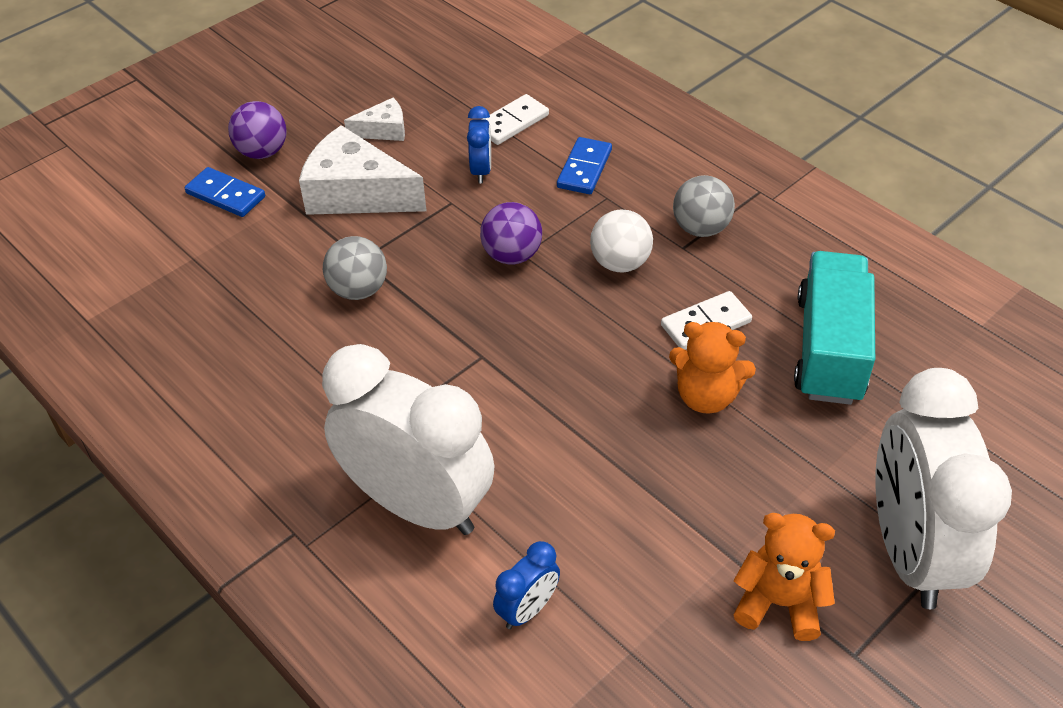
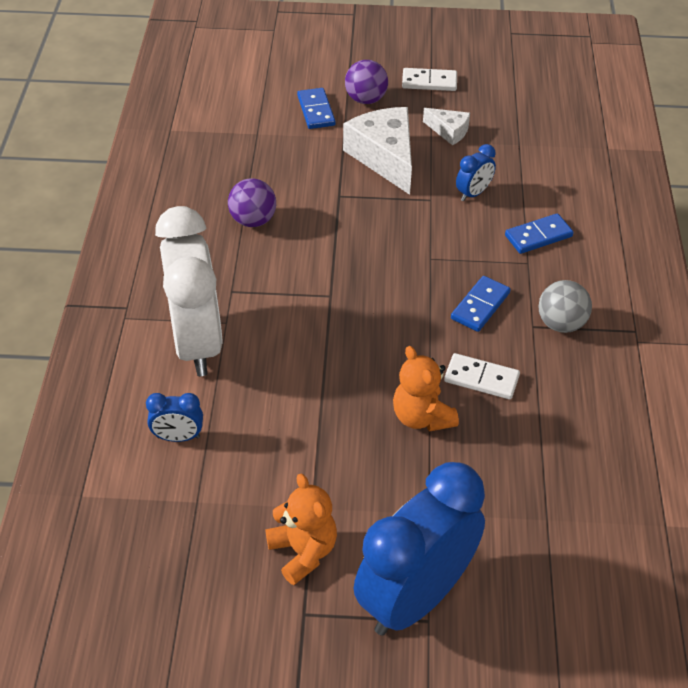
camera: 45 degrees right, 0 degrees up
(358, 290) = (315, 211): grey ball -> none
(512, 122) = (532, 178): white domino -> white domino (429, 82)
(512, 255) = (423, 254): purple ball -> purple ball (253, 220)
(620, 263) = (480, 306): white ball -> blue domino
(829, 348) = (537, 454): turquoise truck -> none
(910, 551) = (415, 597): white clock -> blue clock

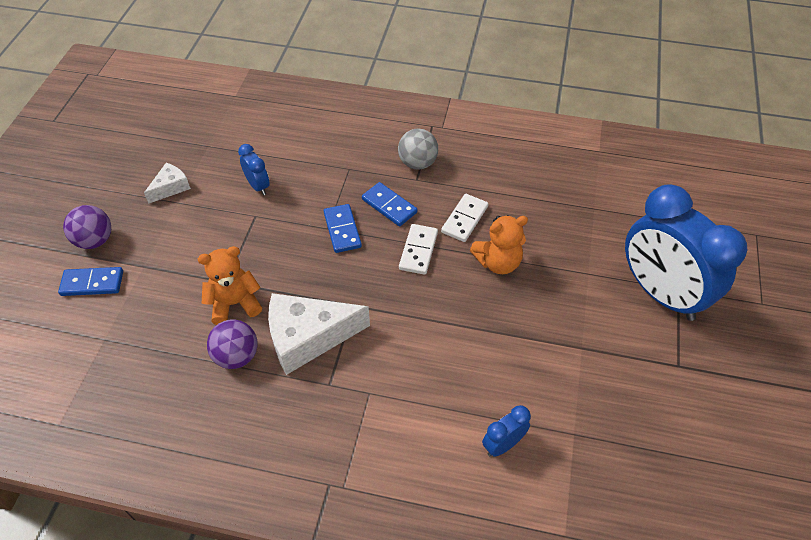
camera: 80 degrees left, 5 degrees up
(178, 437) = (503, 444): blue clock -> blue clock turned 135 degrees counterclockwise
(197, 343) = (390, 420): white clock -> none
(303, 552) = (623, 359): orange teddy bear -> orange teddy bear (234, 303)
(384, 157) = (186, 239): white cheese -> white cheese (308, 337)
(429, 82) = (93, 189): white domino -> white domino (418, 251)
(538, 236) = (321, 156): blue domino -> blue domino (342, 230)

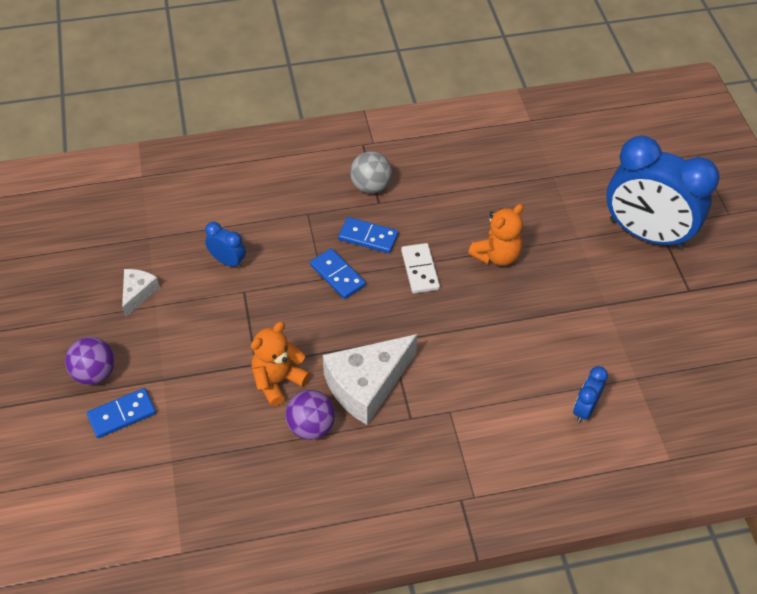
camera: 25 degrees left, 0 degrees up
(464, 219) = (445, 226): white domino -> none

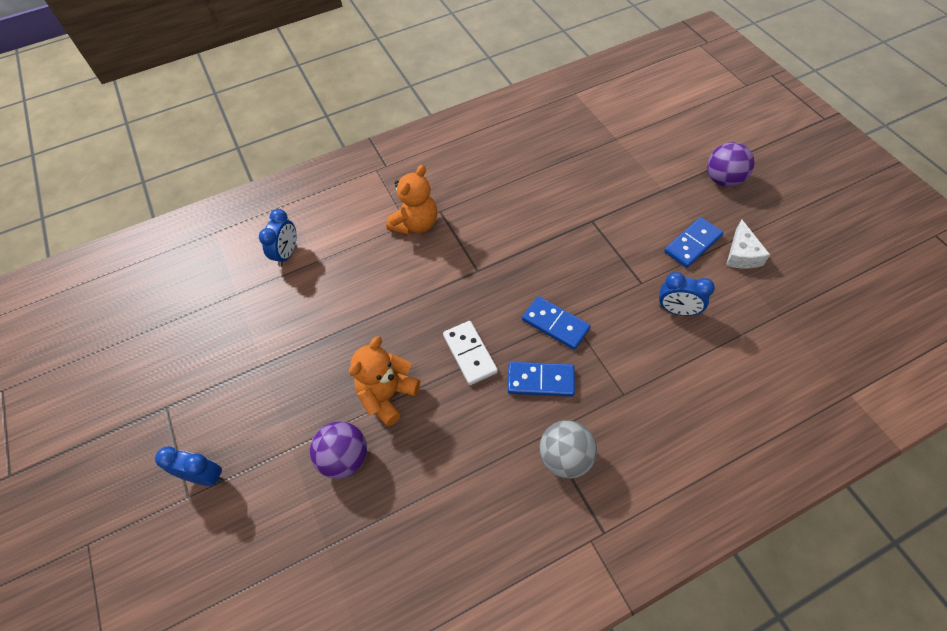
camera: 170 degrees right, 5 degrees up
(122, 415) = (677, 157): blue domino -> blue domino (692, 244)
(278, 381) = (565, 211): orange teddy bear -> orange teddy bear (416, 224)
(311, 426) = (520, 185): purple ball -> purple ball (345, 458)
(366, 385) = (486, 227): white cheese -> none
(646, 234) = (205, 476): blue clock -> blue clock, size x0.42

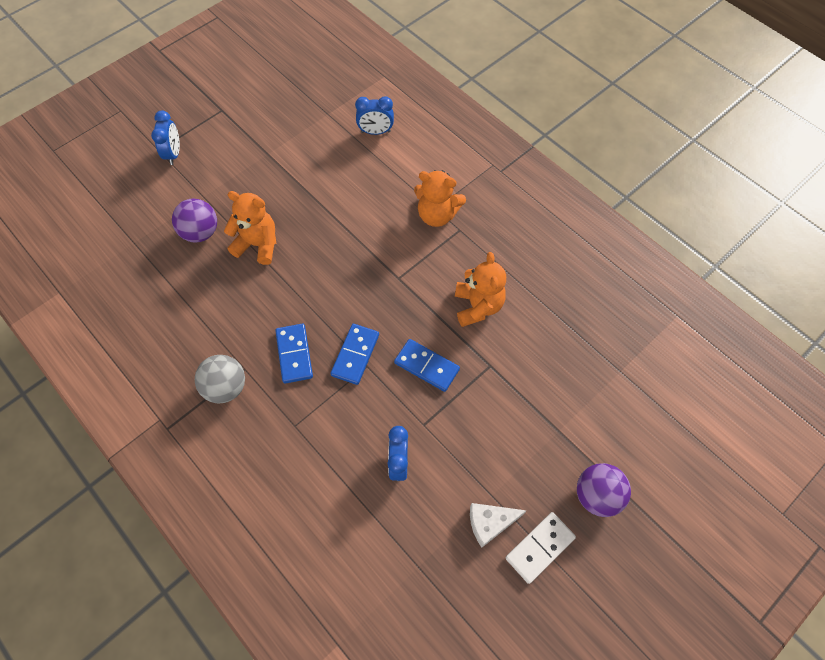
camera: 70 degrees right, 5 degrees up
(470, 354) = (309, 293): white domino -> white domino (540, 548)
(529, 215) = (478, 306): none -> orange teddy bear
(692, 244) = (489, 469): blue domino -> blue domino (426, 366)

